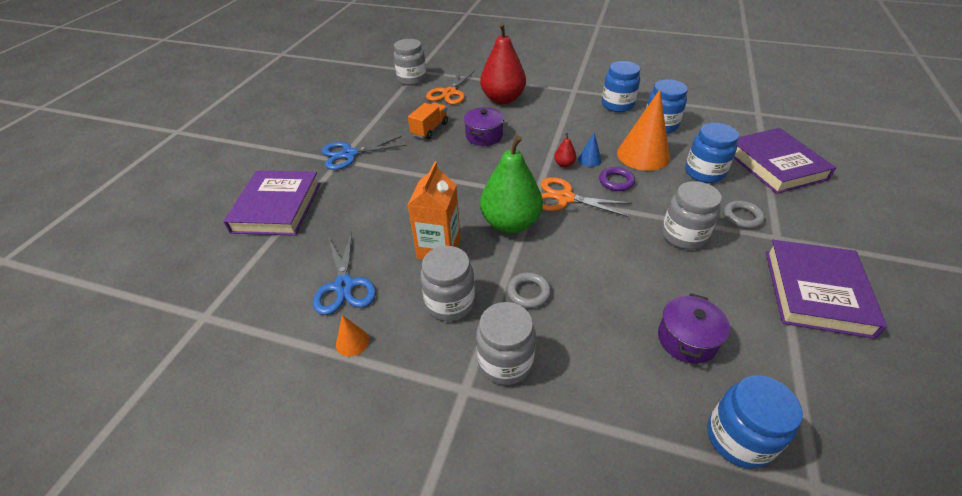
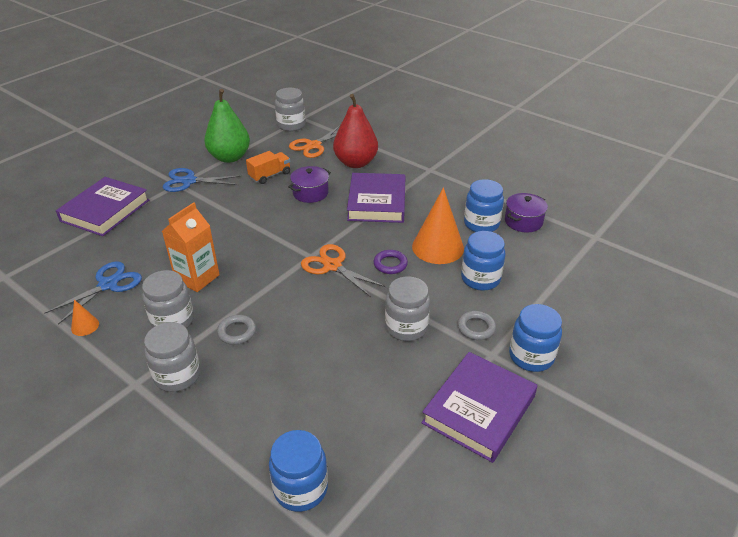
camera: 20 degrees right, 5 degrees down
(344, 286) = (108, 284): blue scissors -> blue scissors turned 150 degrees counterclockwise
(510, 223) = (269, 274): green pear -> green pear (229, 157)
(564, 164) = (358, 236): red pear -> none
(589, 159) = (384, 238): blue cone -> none
(617, 105) = (458, 194): blue jar -> blue jar (531, 356)
(686, 339) = (329, 407): purple pot -> purple pot (523, 221)
(775, 165) = (558, 291): purple book -> purple book (377, 202)

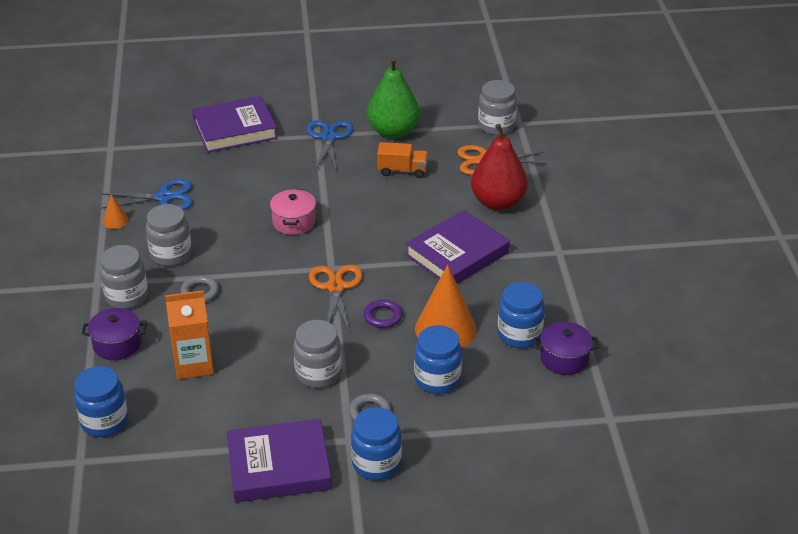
camera: 45 degrees right, 0 degrees up
(188, 181) = (329, 137): blue scissors -> blue scissors turned 45 degrees clockwise
(197, 278) = (227, 231): orange carton -> orange carton (194, 364)
(240, 243) = (294, 222): none -> pink pot
(310, 193) = (412, 209): purple pot -> purple pot (117, 344)

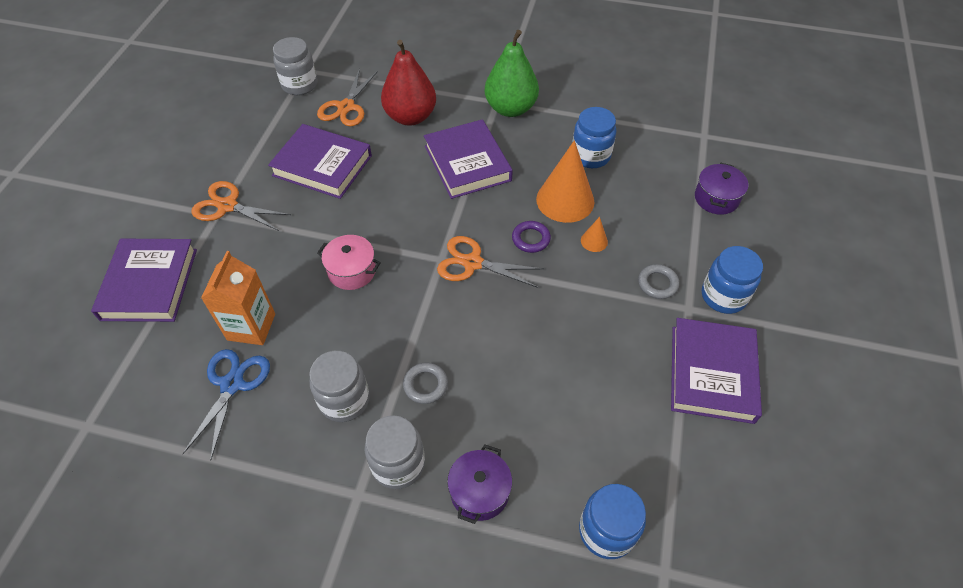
camera: 70 degrees left, 15 degrees up
(115, 221) = (245, 449): orange cone -> orange cone (594, 241)
(194, 364) = (542, 417): orange carton -> orange carton (251, 327)
(318, 373) = (593, 309): grey jar -> none
(329, 137) = (227, 206): blue scissors -> orange scissors
(393, 131) = (255, 155): green pear -> green pear (510, 108)
(402, 170) = (322, 165): orange truck -> purple book
(437, 379) = (628, 224): blue jar -> none
(564, 358) = (628, 139): purple pot -> purple pot (716, 198)

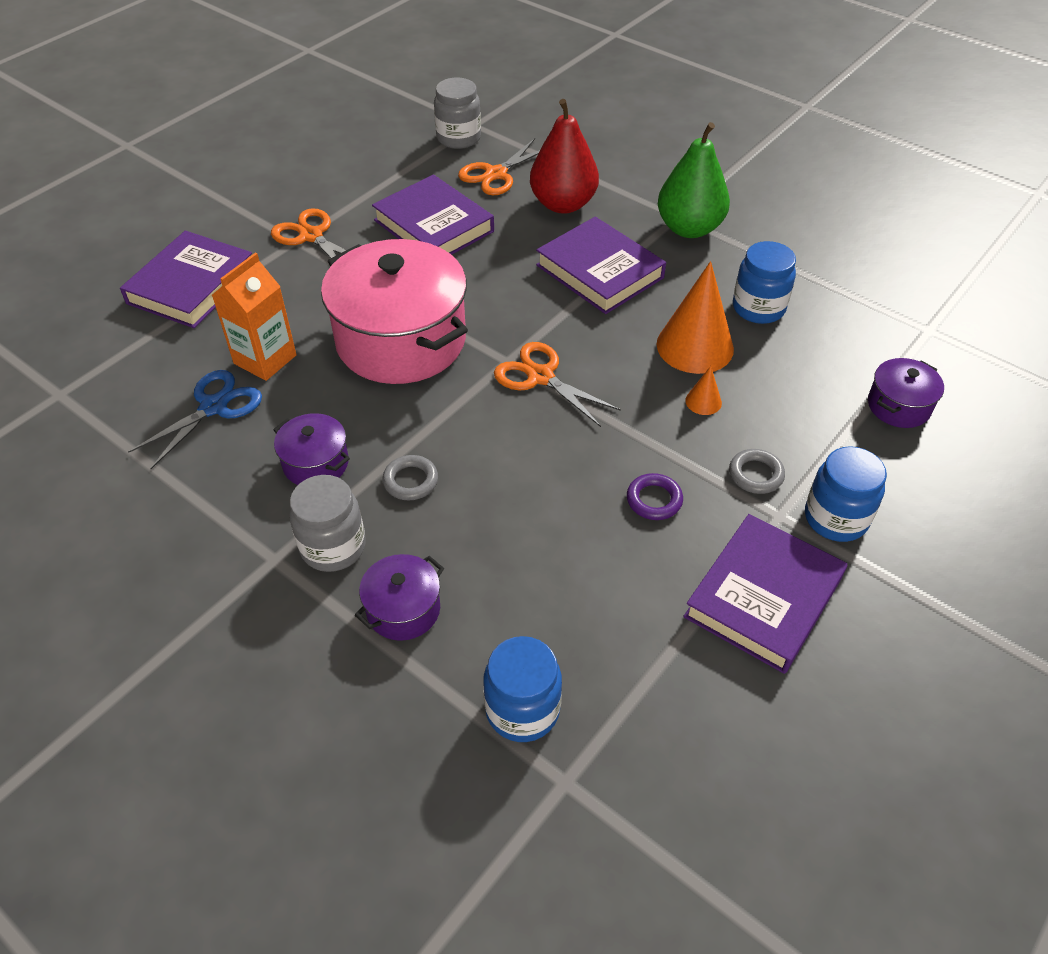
camera: 25 degrees right, 5 degrees down
(344, 400) = (316, 463): grey jar -> purple pot
(352, 271) = (401, 340): pink pot -> pink pot, size x2.20
(467, 163) = (599, 271): purple book -> purple book turned 45 degrees counterclockwise
(531, 239) = (626, 374): purple ring -> purple ring (654, 500)

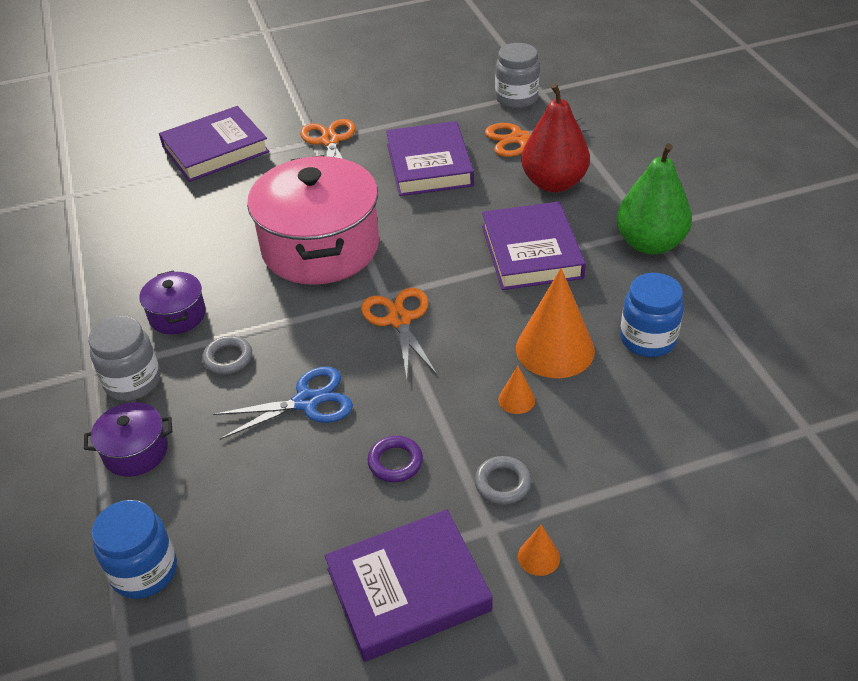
camera: 35 degrees right, 5 degrees down
(214, 406) = (151, 244): blue scissors -> blue scissors (307, 402)
(265, 359) = (214, 223): orange carton -> none
(835, 518) = (538, 557): blue jar -> orange cone
(898, 406) = (702, 487): purple pot -> none

